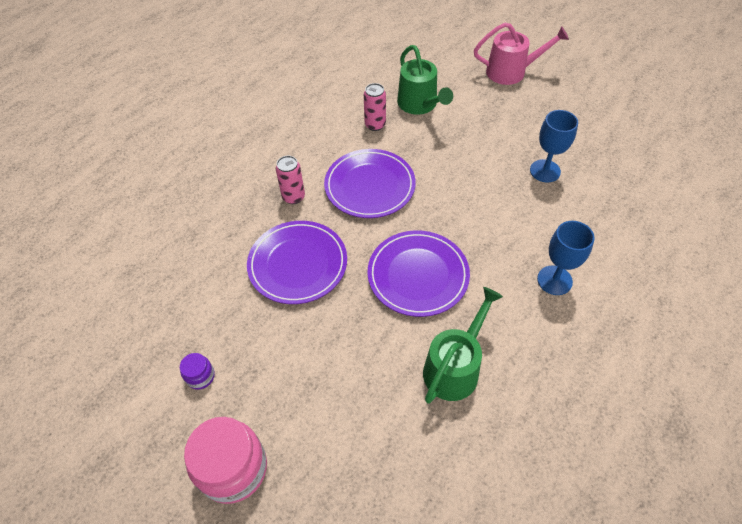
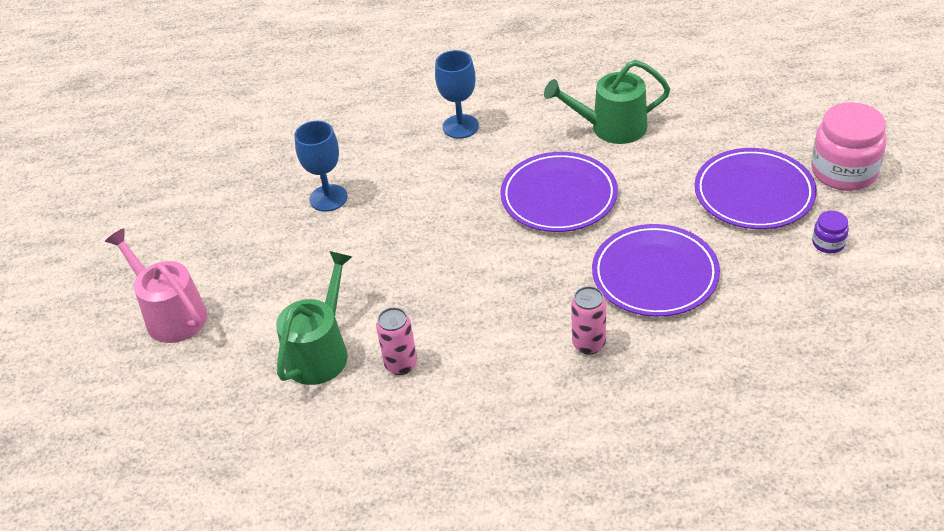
camera: 130 degrees left, 10 degrees down
(370, 186) = (499, 299): purple plate -> purple plate (754, 193)

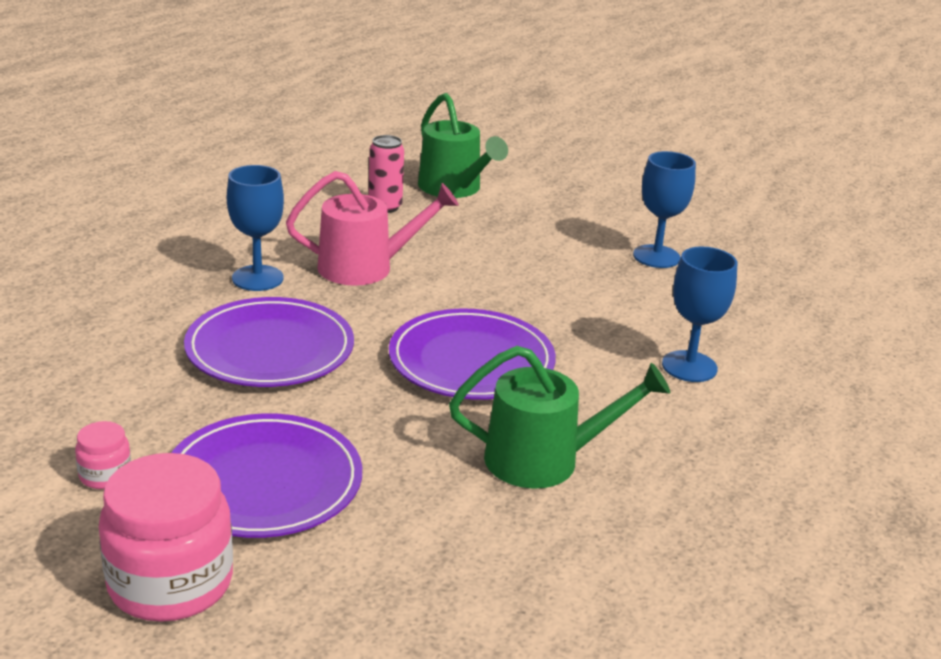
camera: 120 degrees right, 15 degrees down
(171, 314) = (590, 160): pink watering can -> pink watering can (365, 267)
(589, 344) = (257, 278): pink can -> blue goblet
(611, 127) = (544, 460): green watering can -> green watering can turned 60 degrees clockwise
(828, 243) = (105, 475): purple jar -> pink jar

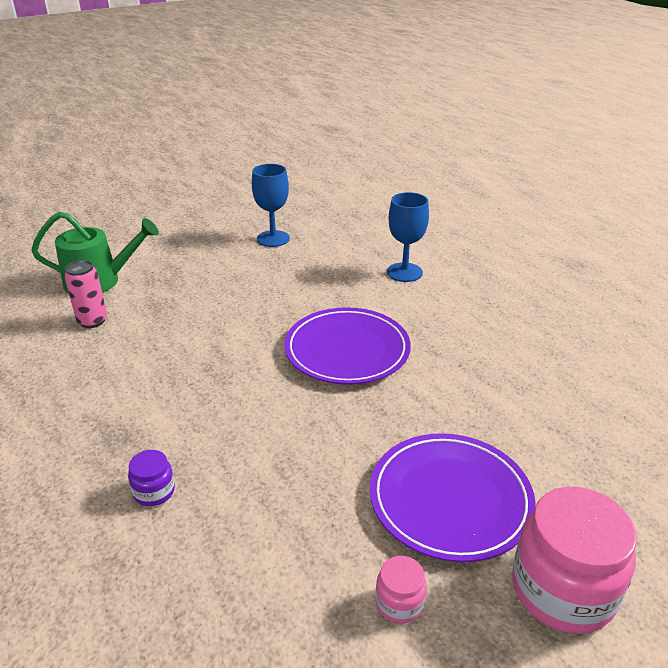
camera: 60 degrees left, 5 degrees up
(173, 311) = (154, 491): none -> purple jar
(257, 278) = (143, 422): blue goblet -> none
(270, 349) = (263, 445): purple plate -> none
(365, 267) = (179, 359): pink watering can -> none
(544, 460) = (476, 357): green watering can -> none

